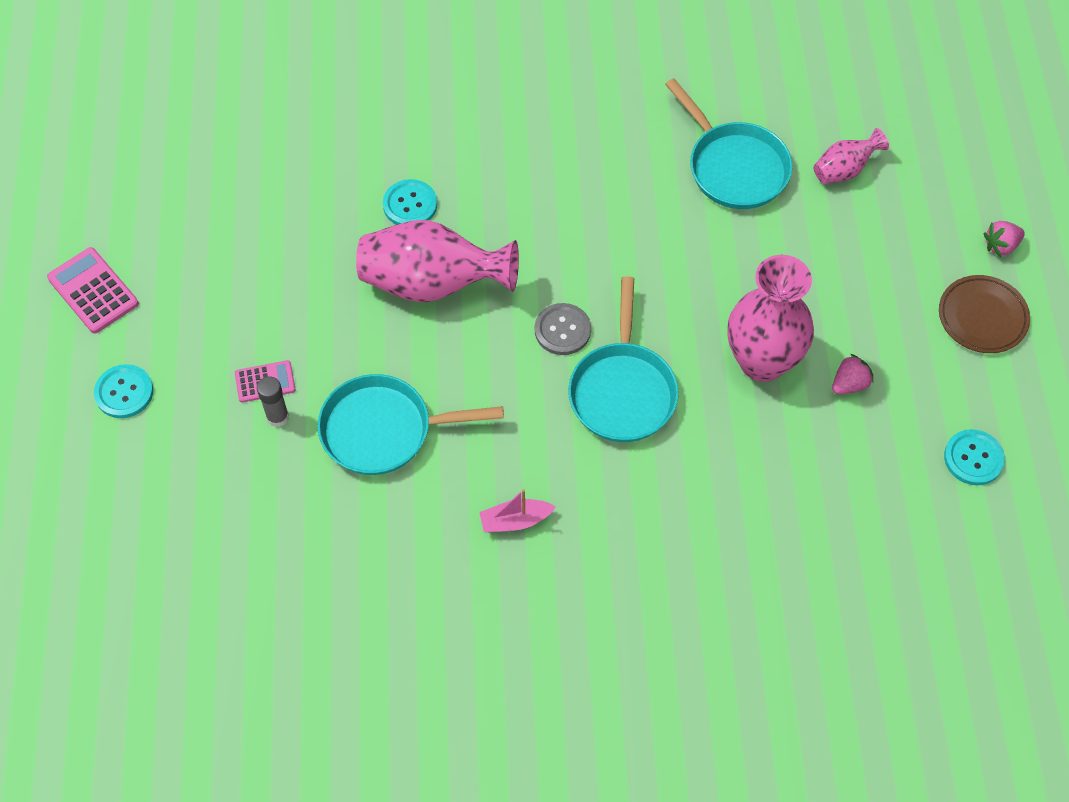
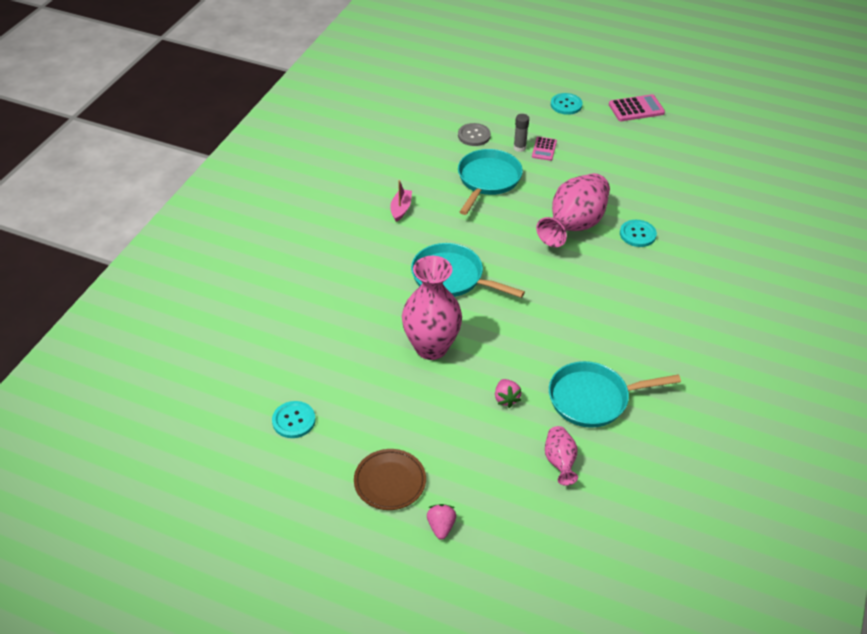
camera: 115 degrees right, 15 degrees down
(562, 330) = (509, 267): grey button -> grey button (474, 135)
(849, 384) = (387, 383): pink strawberry -> pink strawberry (506, 399)

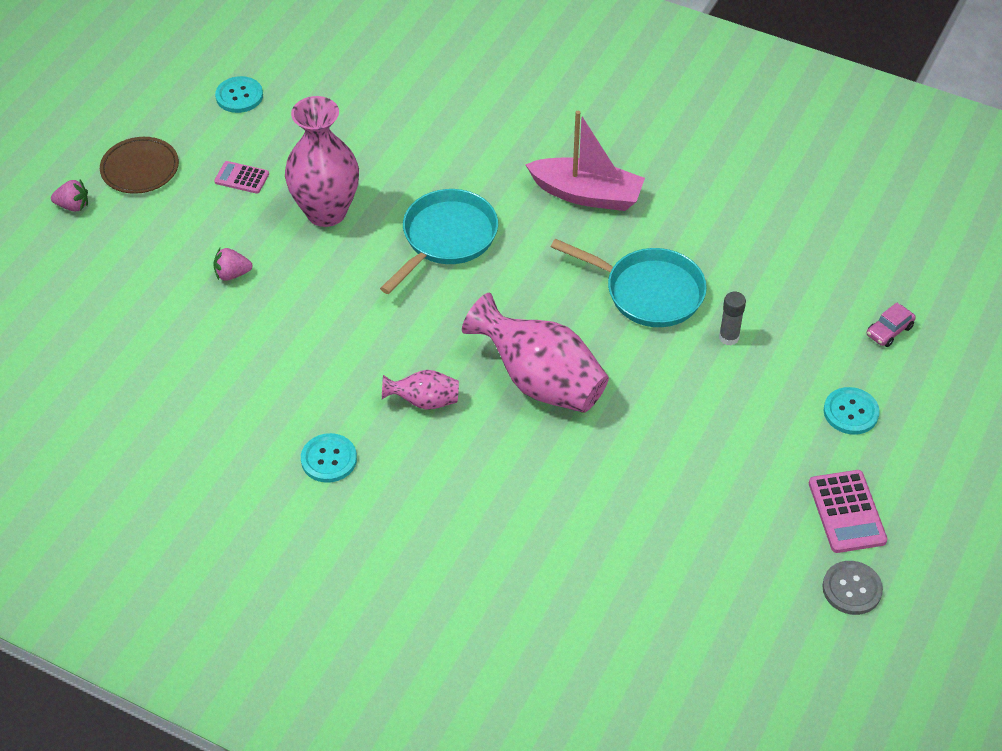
camera: 95 degrees right, 5 degrees up
(401, 209) = (587, 194): pink boat -> pink boat, size x1.91
(474, 135) = (758, 285): grey button -> grey button (852, 589)
(502, 89) = (889, 331): none -> pink car
(544, 149) = (726, 368): pink calculator -> pink calculator (242, 178)
(560, 462) = (129, 313): pink vase -> pink vase (424, 401)
(593, 399) = (214, 358): turquoise pan -> none
(637, 234) = (516, 457): turquoise button -> turquoise button (329, 459)

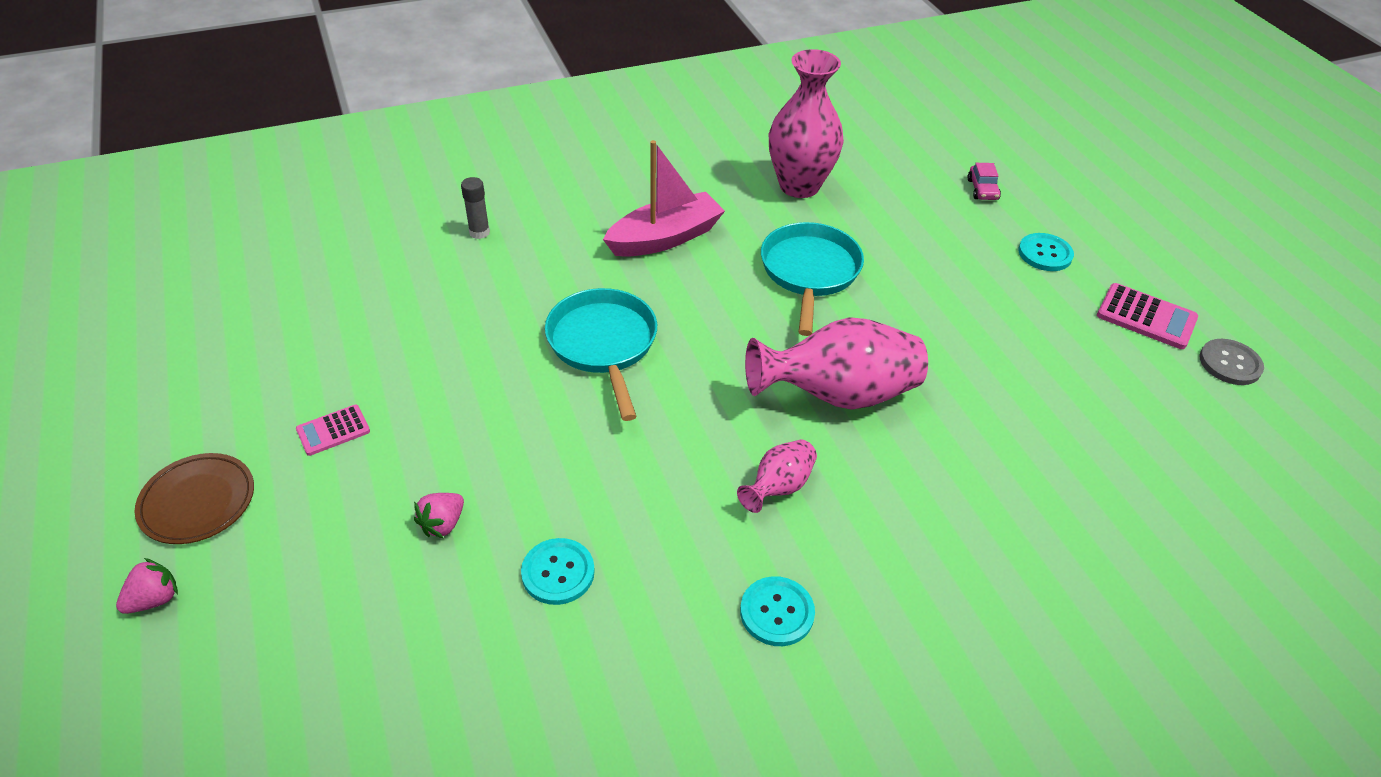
camera: 50 degrees left, 5 degrees down
(239, 96) = (232, 362): turquoise button -> turquoise button (558, 572)
(326, 212) = (463, 400): pink vase -> pink vase (799, 186)
(648, 292) = (809, 272): turquoise pan -> turquoise pan turned 60 degrees counterclockwise
(729, 337) = (905, 263): grey glue stick -> grey glue stick (479, 232)

